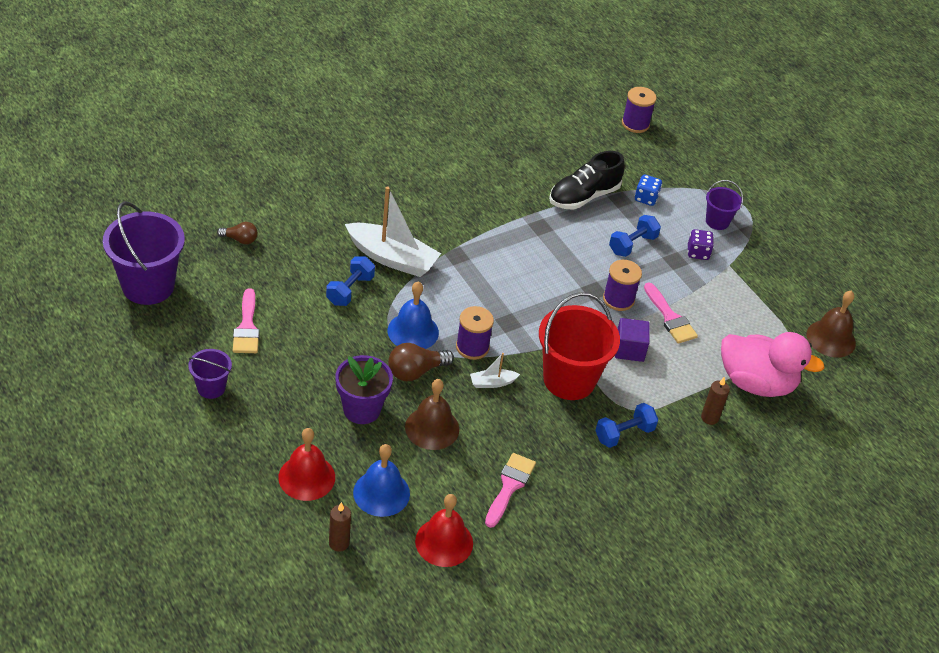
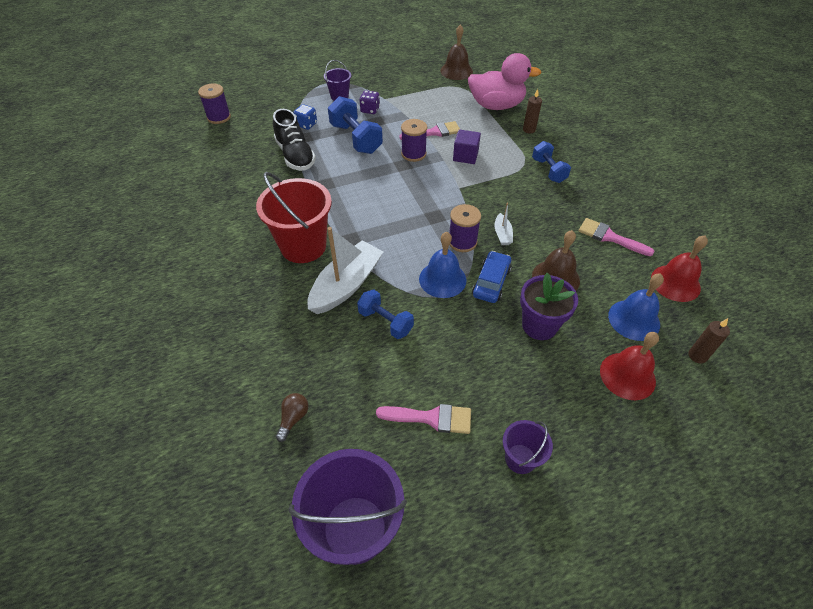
camera: 75 degrees left, 5 degrees up
(416, 371) = (491, 282): brown light bulb -> blue car
(569, 380) = (497, 190): red bucket -> red bucket (303, 246)
(632, 244) = (356, 139): blue dumbbell -> blue dumbbell, size x1.55
(756, 383) = (496, 106): pink duck -> pink duck turned 60 degrees clockwise

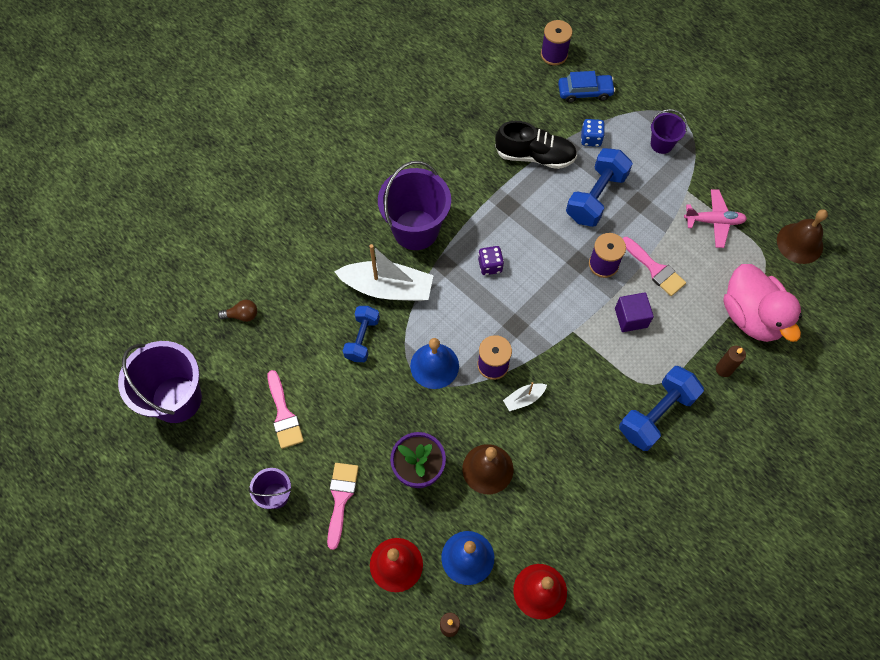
camera: 65 degrees right, 15 degrees up
(295, 155) = (535, 156): black shoe -> black shoe turned 120 degrees counterclockwise
(303, 246) = (416, 230): red bucket -> purple bucket
(370, 110) = (656, 186): purple dice -> purple dice (490, 265)
(416, 96) = (714, 221): none -> pink plane
(491, 282) = (452, 410): blue car -> blue car (585, 92)
(548, 170) = (656, 414): blue dumbbell -> blue dumbbell, size x1.55
(609, 237) = (576, 508): pink brush -> pink brush (341, 498)

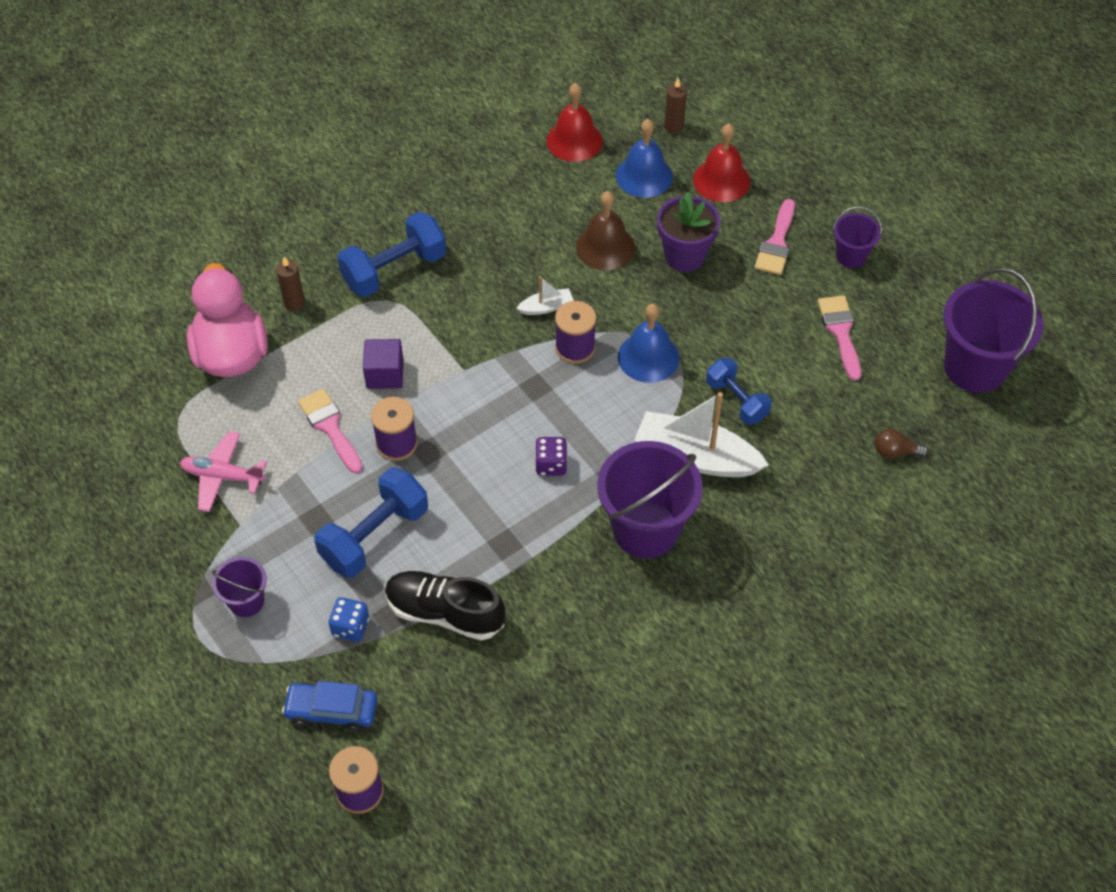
camera: 170 degrees left, 10 degrees down
(362, 338) = (736, 400): blue dumbbell -> blue dumbbell turned 60 degrees counterclockwise
(799, 243) = (121, 430): brown bell -> none

